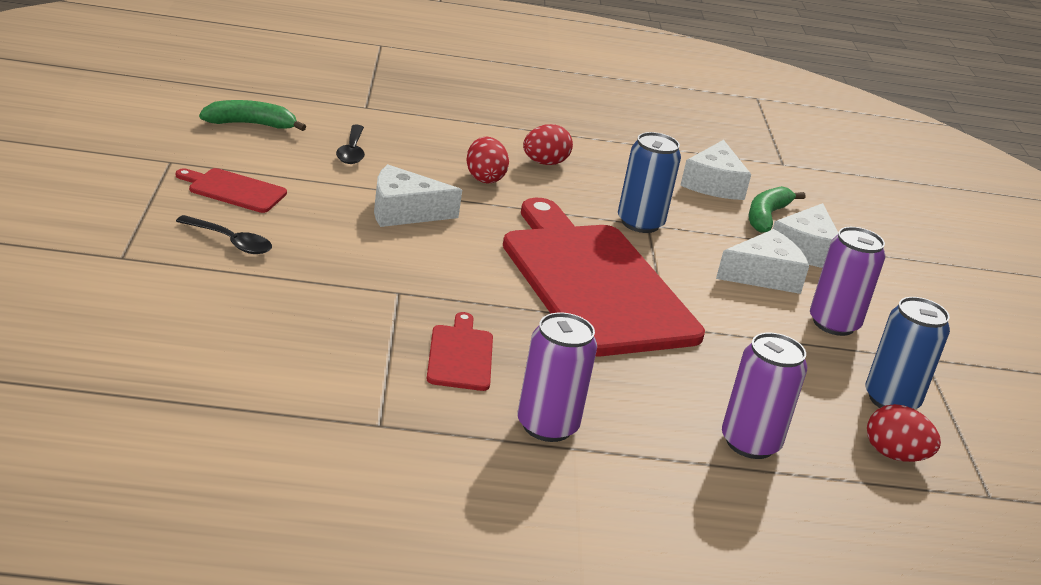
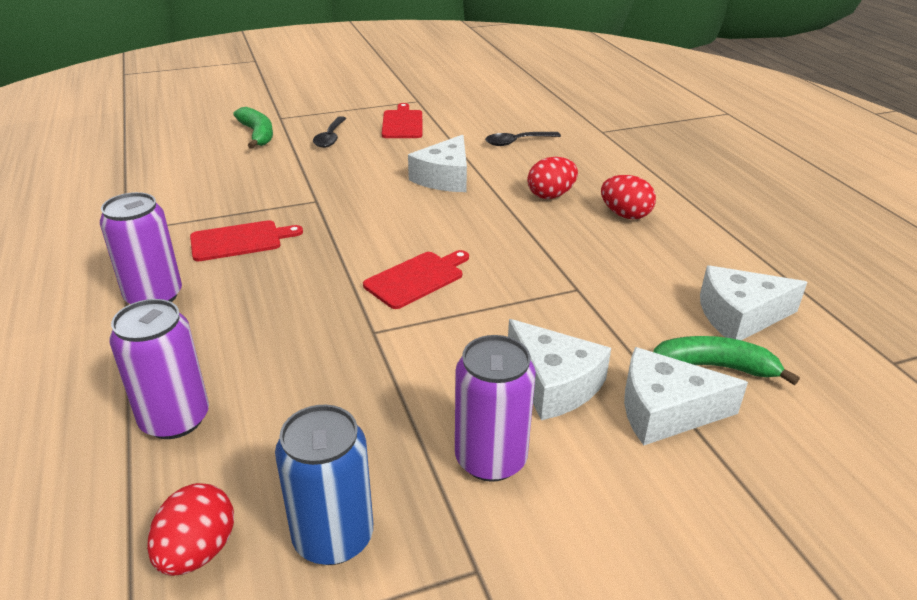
camera: 75 degrees right, 5 degrees up
(250, 124) = (506, 107): green banana -> green banana (257, 134)
(404, 212) = (445, 178): white cheese -> white cheese turned 135 degrees counterclockwise
(594, 283) = (417, 278): red cutting board -> red cutting board, size x0.41
(640, 223) = (573, 284): blue can -> none

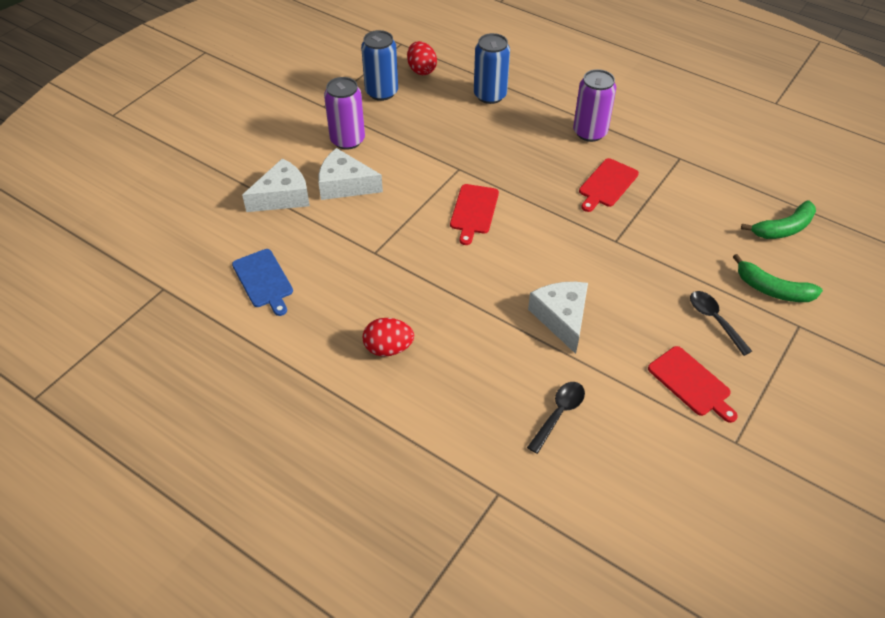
camera: 145 degrees right, 15 degrees up
(175, 419) = (490, 95): purple can -> blue can
(550, 195) = (462, 342): red egg -> none
(714, 367) = (267, 234): green banana -> green banana (783, 228)
(740, 316) = (263, 280): white cheese -> blue cutting board

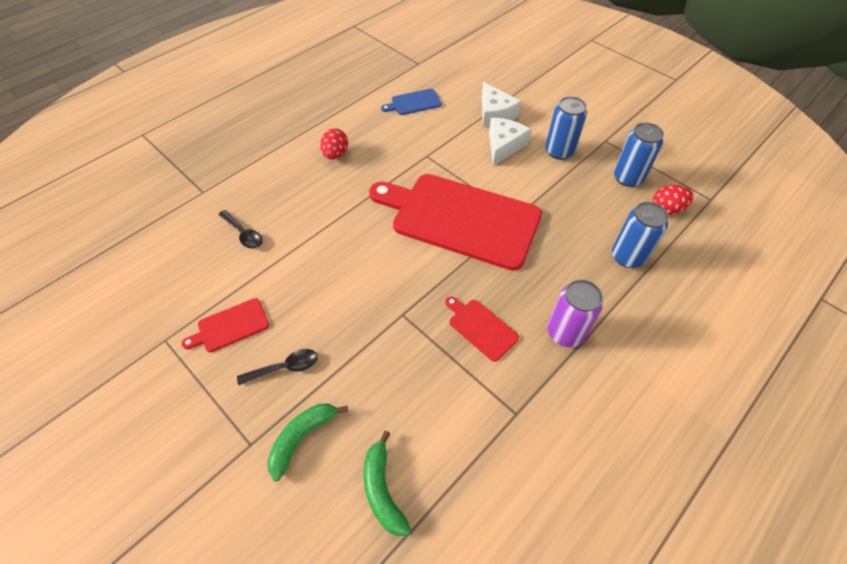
camera: 100 degrees right, 5 degrees up
(347, 140) = (559, 151): purple can -> blue can
(474, 211) = (460, 218): red cutting board -> red cutting board, size x2.43
(561, 318) = (327, 254): white cheese -> none

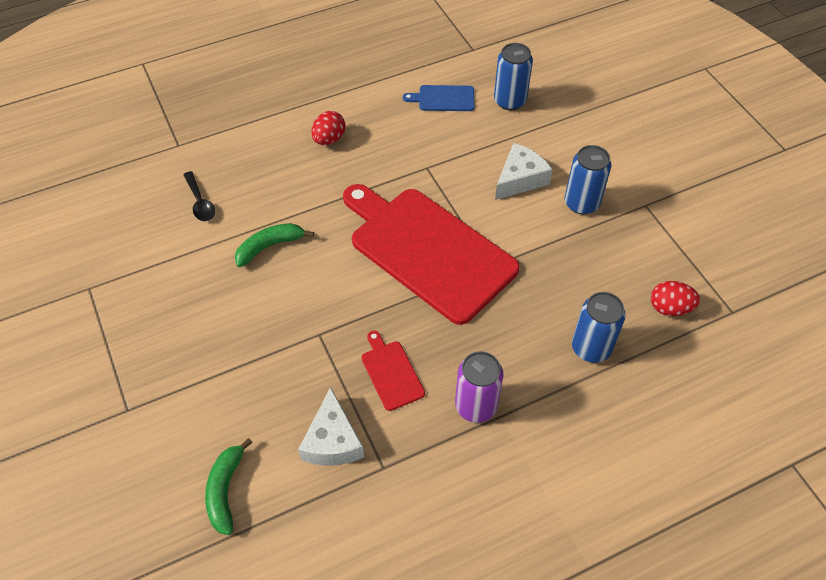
camera: 20 degrees right, 0 degrees up
(230, 326) = (151, 293): red cutting board -> none
(285, 368) = (185, 350): black spoon -> none
(302, 437) = (174, 419): green banana -> green banana (269, 246)
(495, 114) = (530, 137): white cheese -> white cheese (332, 441)
(627, 178) = (645, 257): blue can -> blue can (510, 101)

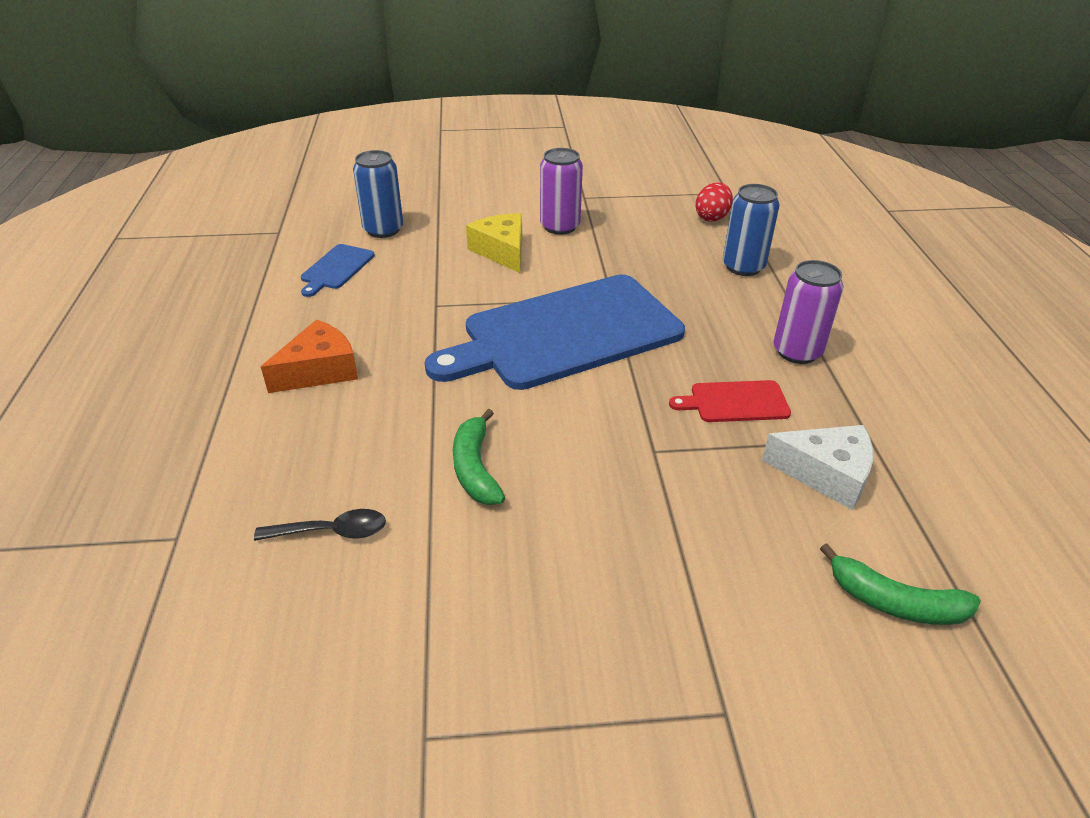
camera: 70 degrees left, 15 degrees down
(329, 139) = (319, 370): red egg -> orange cheese
(428, 250) = (565, 333): red cutting board -> blue cutting board
(520, 179) = (501, 251): white cheese -> yellow cheese
(581, 203) = (560, 226): blue can -> purple can

